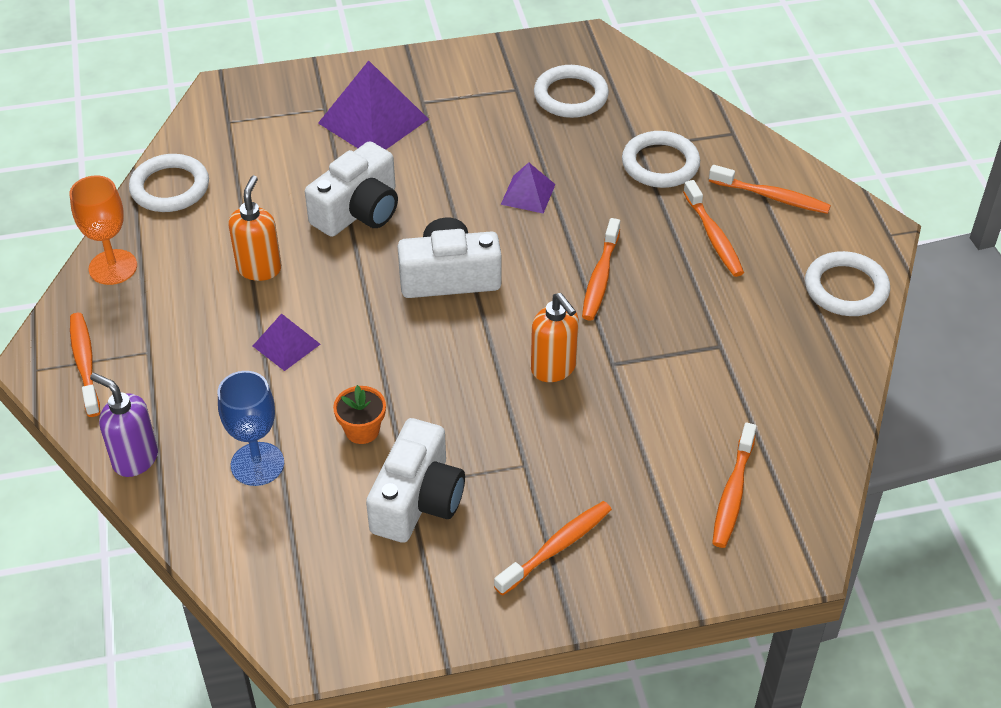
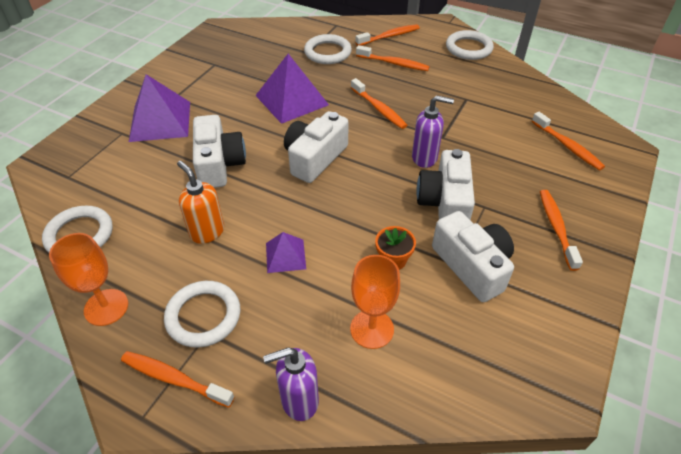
camera: 50 degrees left, 0 degrees up
(257, 464) = (372, 329): blue goblet -> orange goblet
(494, 426) = (445, 202): none -> white camera
(528, 194) = (292, 100): purple pyramid -> purple pyramid, size x1.86
(554, 368) = (425, 158): orange soap dispenser -> purple soap dispenser
(571, 96) = (245, 52): white ring -> white ring (203, 316)

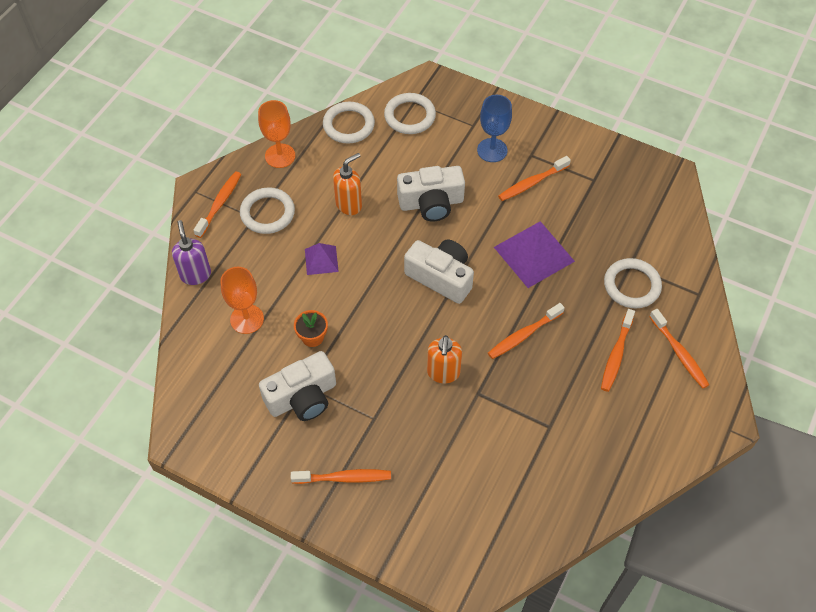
camera: 90 degrees right, 10 degrees up
(160, 121) = (492, 150): purple pyramid -> blue goblet
(425, 158) = (443, 373): purple soap dispenser -> orange soap dispenser
(445, 202) = (379, 384): white camera -> none
(468, 48) = (663, 445): white ring -> white ring (410, 116)
(567, 146) = (466, 520): orange toothbrush -> orange toothbrush (532, 183)

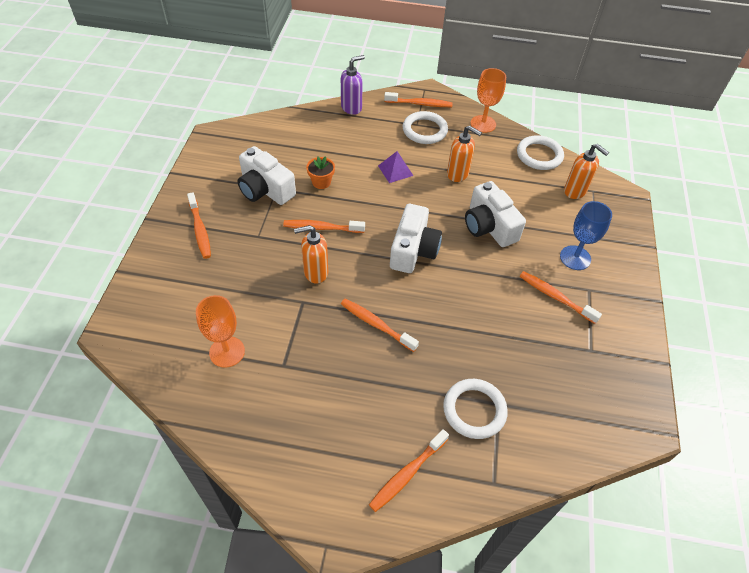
camera: 70 degrees right, 5 degrees down
(247, 319) = (324, 143): orange goblet -> orange goblet (227, 352)
(410, 116) = (575, 191): white ring -> orange soap dispenser
(534, 254) = (471, 315): purple pyramid -> none
(616, 355) = (383, 410): orange toothbrush -> orange toothbrush (321, 228)

